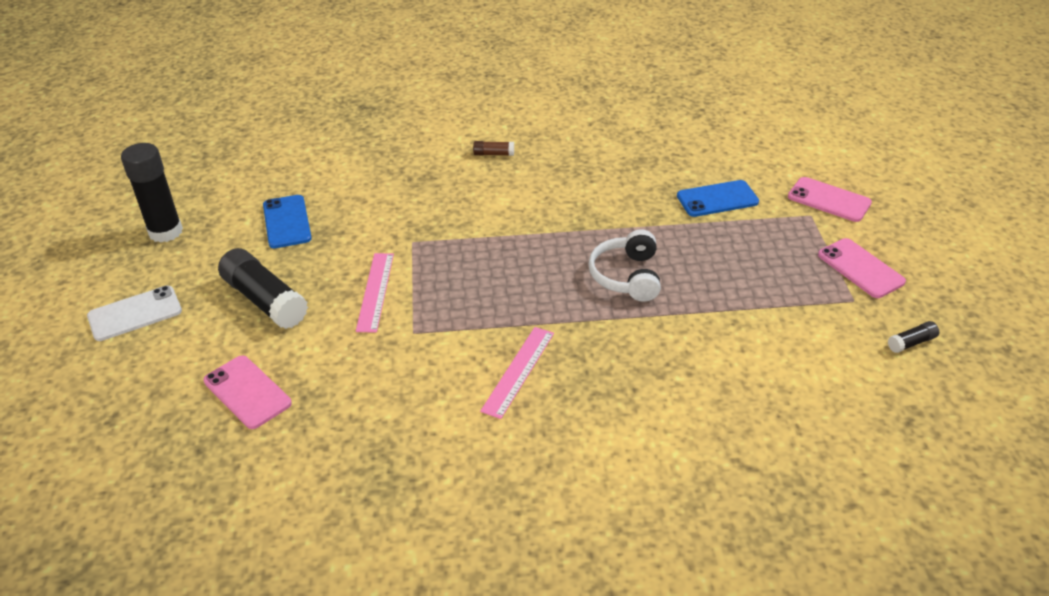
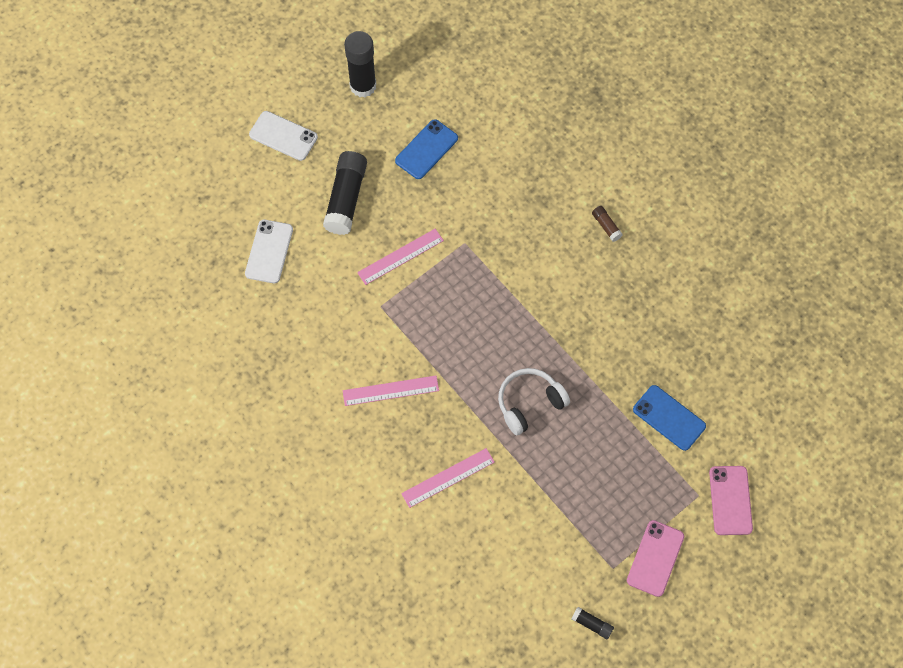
camera: 55 degrees right, 25 degrees up
(247, 392) = (269, 251): pink phone -> white phone
(662, 374) = (448, 478): none -> pink ruler

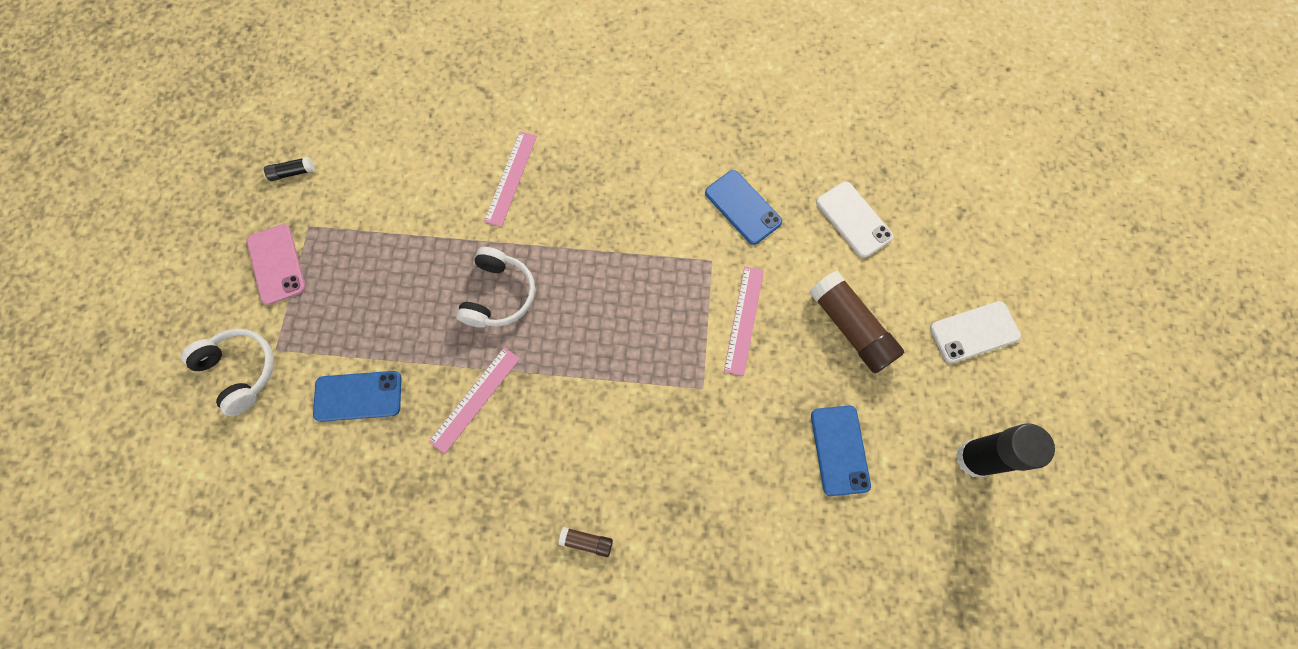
camera: 135 degrees right, 5 degrees up
(324, 320) = (743, 207): none -> blue phone
(346, 199) = (850, 327): black glue stick -> brown glue stick
(390, 391) = (627, 201): pink ruler -> pink ruler (475, 399)
(730, 500) = (241, 371): pink phone -> white headphones

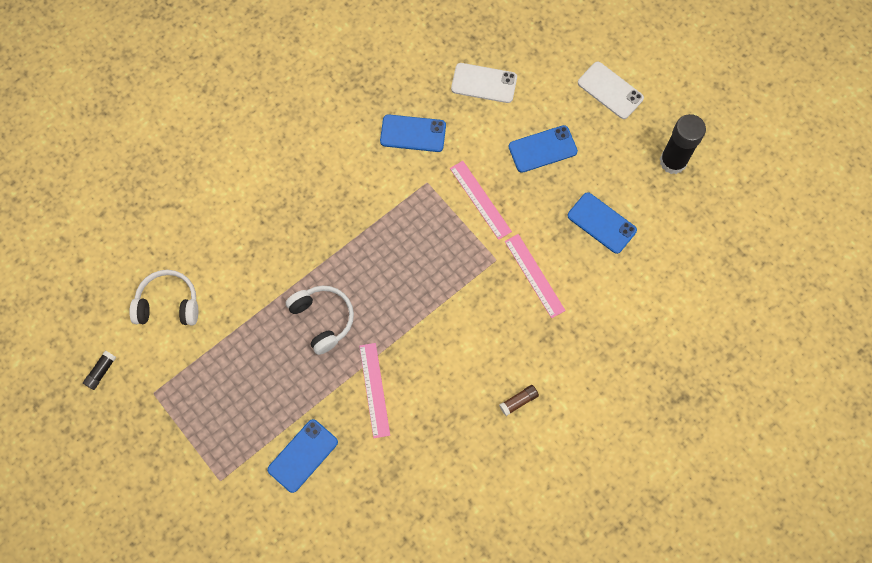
camera: 45 degrees left, 0 degrees up
(241, 371) = (212, 513): white headphones -> white headphones (168, 304)
(276, 264) = (159, 434): pink phone -> none
(511, 178) = (251, 244): pink ruler -> pink ruler (534, 275)
(850, 327) = (542, 149): brown glue stick -> blue phone
(974, 332) = (610, 90): white phone -> white phone turned 75 degrees counterclockwise

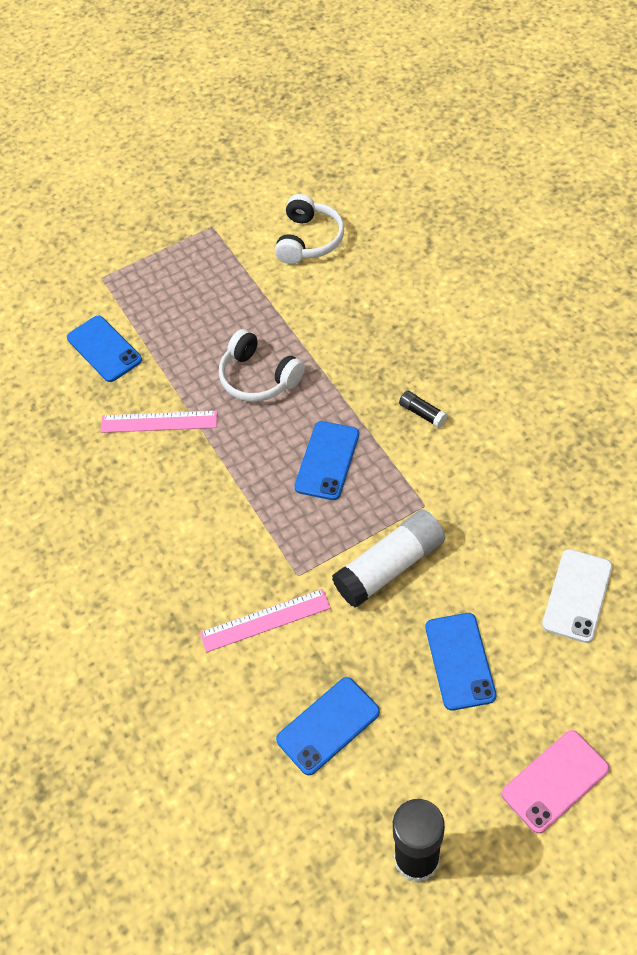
camera: 105 degrees right, 15 degrees down
(101, 371) = (246, 187): black glue stick -> black glue stick (422, 413)
(323, 319) = (258, 378): white headphones -> white headphones turned 60 degrees clockwise
(413, 133) = (501, 496): blue phone -> blue phone (327, 460)
(480, 200) = (389, 567): pink ruler -> white glue stick
(518, 401) = (99, 575): brown glue stick -> none
(610, 90) = (555, 781): white phone -> pink phone

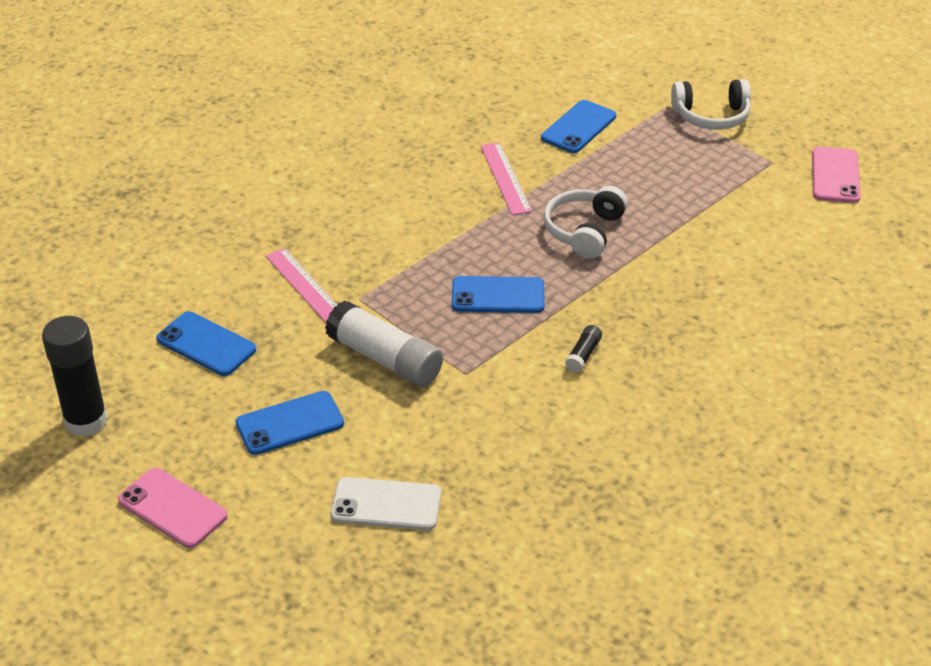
camera: 70 degrees right, 15 degrees down
(246, 192) = (835, 175): none -> pink phone
(309, 240) = (789, 233): white headphones -> white headphones (711, 116)

